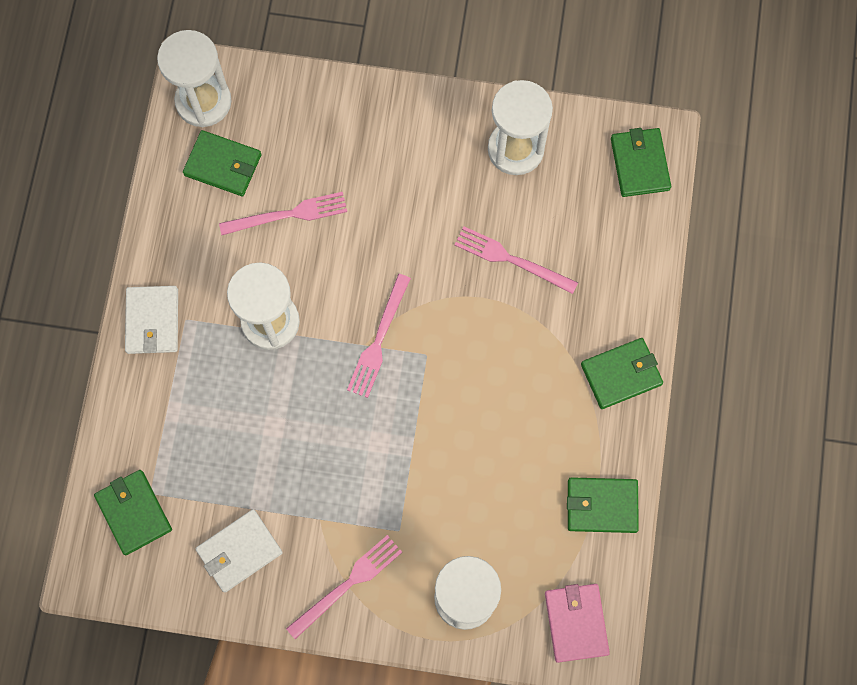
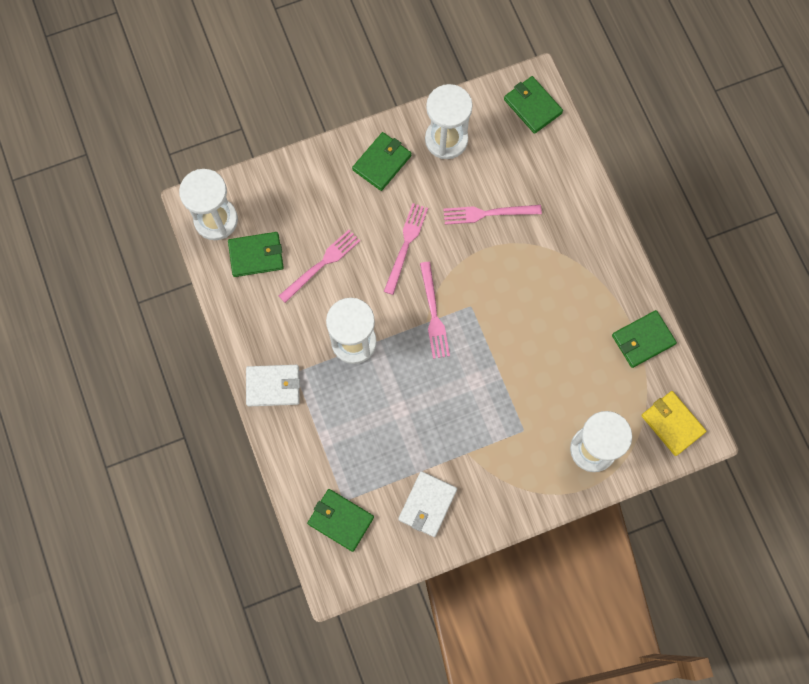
camera: 30 degrees left, 0 degrees up
(152, 321) = (273, 386): white wallet -> white wallet turned 60 degrees counterclockwise
(348, 584) = (512, 484): pink fork -> pink fork (406, 245)
(576, 622) = (672, 423): pink wallet -> yellow wallet
(621, 374) = (604, 249): green wallet -> green wallet (382, 162)

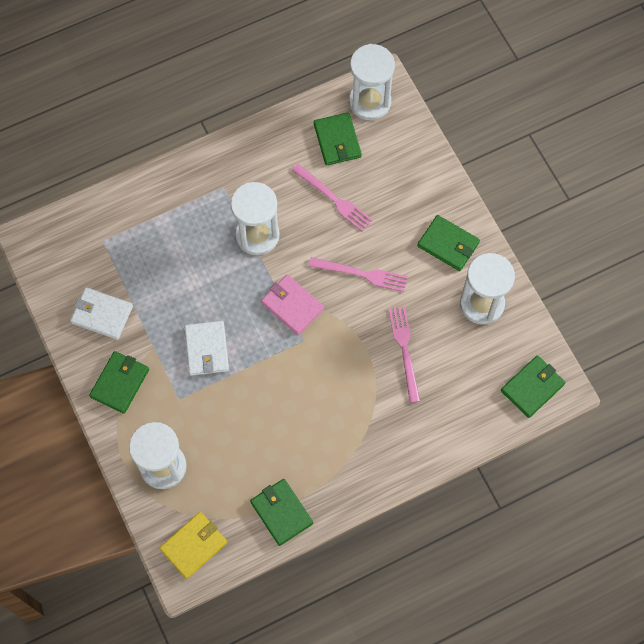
camera: 85 degrees right, 5 degrees down
(273, 386) = (209, 169): white wallet -> white wallet (206, 349)
(340, 520) = (85, 239): green wallet -> green wallet (120, 383)
(433, 314) = (292, 305): pink fork -> pink wallet

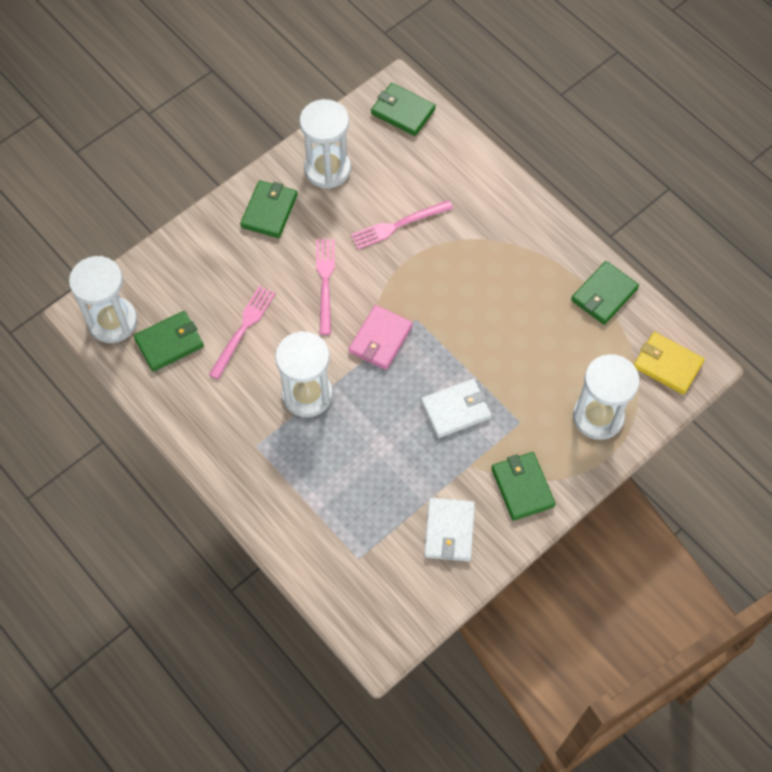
camera: 105 degrees left, 5 degrees down
(120, 383) = (522, 487): green wallet -> green wallet turned 60 degrees clockwise

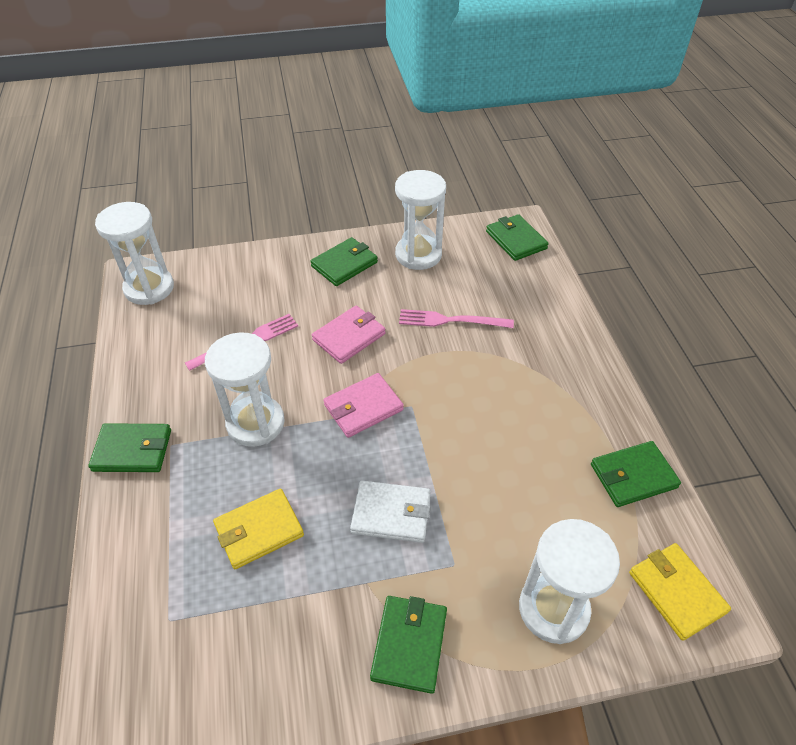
camera: 30 degrees right, 15 degrees down
(169, 343) = (177, 324): green wallet -> green wallet (132, 450)
(325, 282) = (349, 337): pink fork -> pink wallet
(372, 470) = (259, 530): none -> yellow wallet
(449, 531) = (289, 648): white wallet -> none

